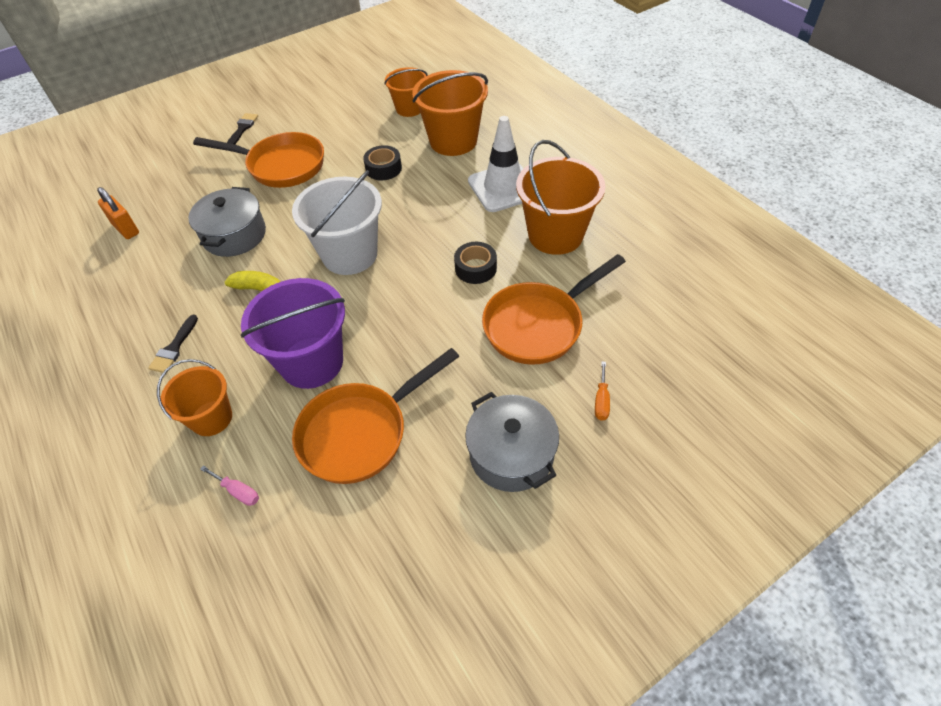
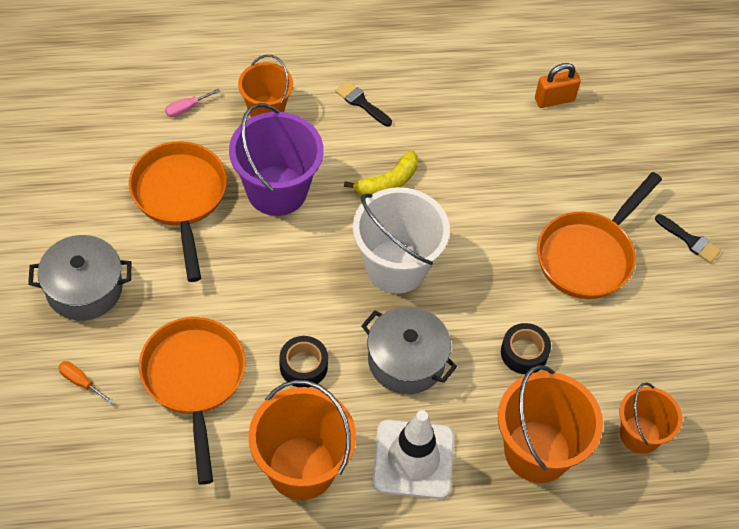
camera: 110 degrees right, 5 degrees up
(234, 235) = (489, 181): grey pot -> grey pot (406, 360)

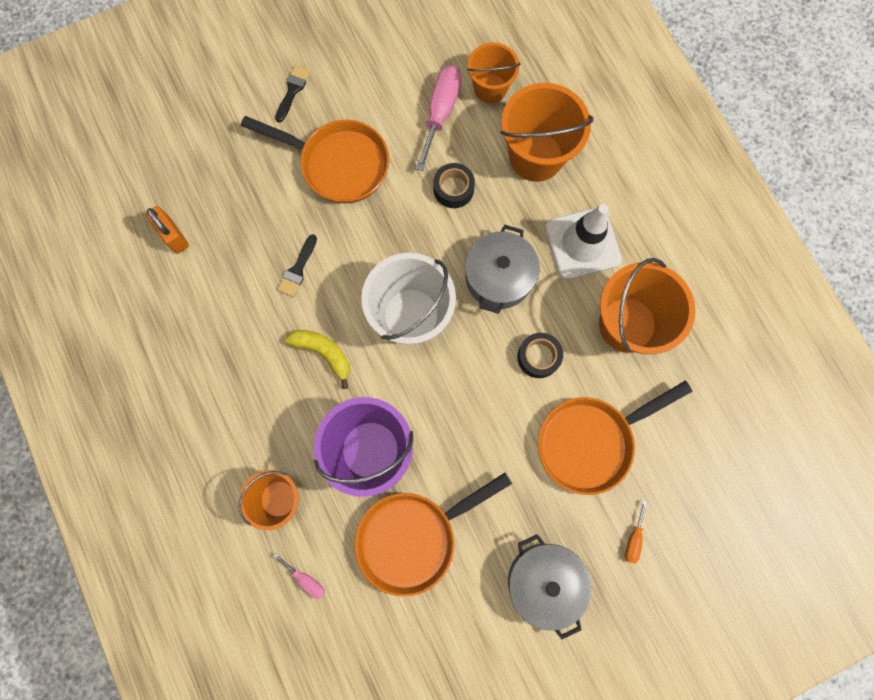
camera: 105 degrees left, 20 degrees up
(361, 102) = (238, 410): black brush -> black brush (297, 269)
(622, 372) = (440, 113): none -> pink screwdriver

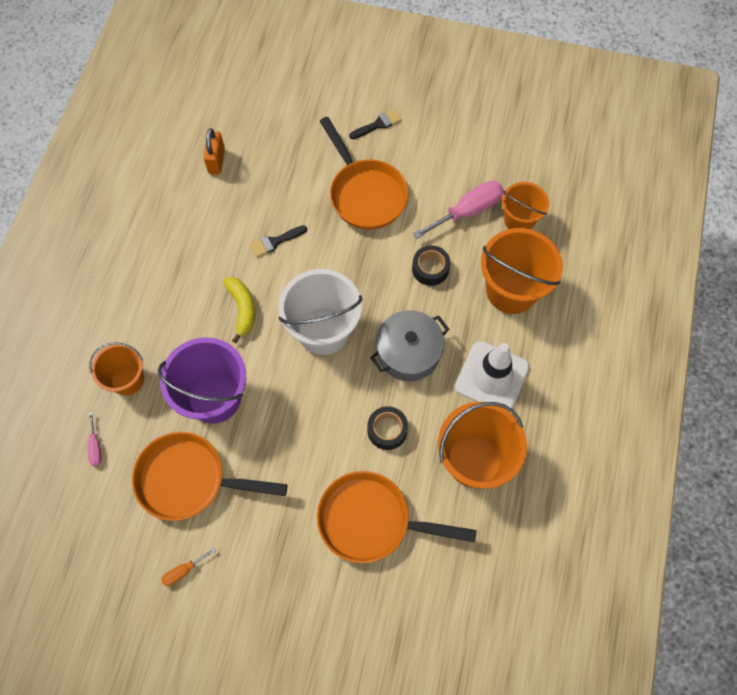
camera: 40 degrees right, 10 degrees down
(544, 581) = (249, 589): grey pot -> none
(633, 539) = (340, 617): orange screwdriver -> orange screwdriver (183, 571)

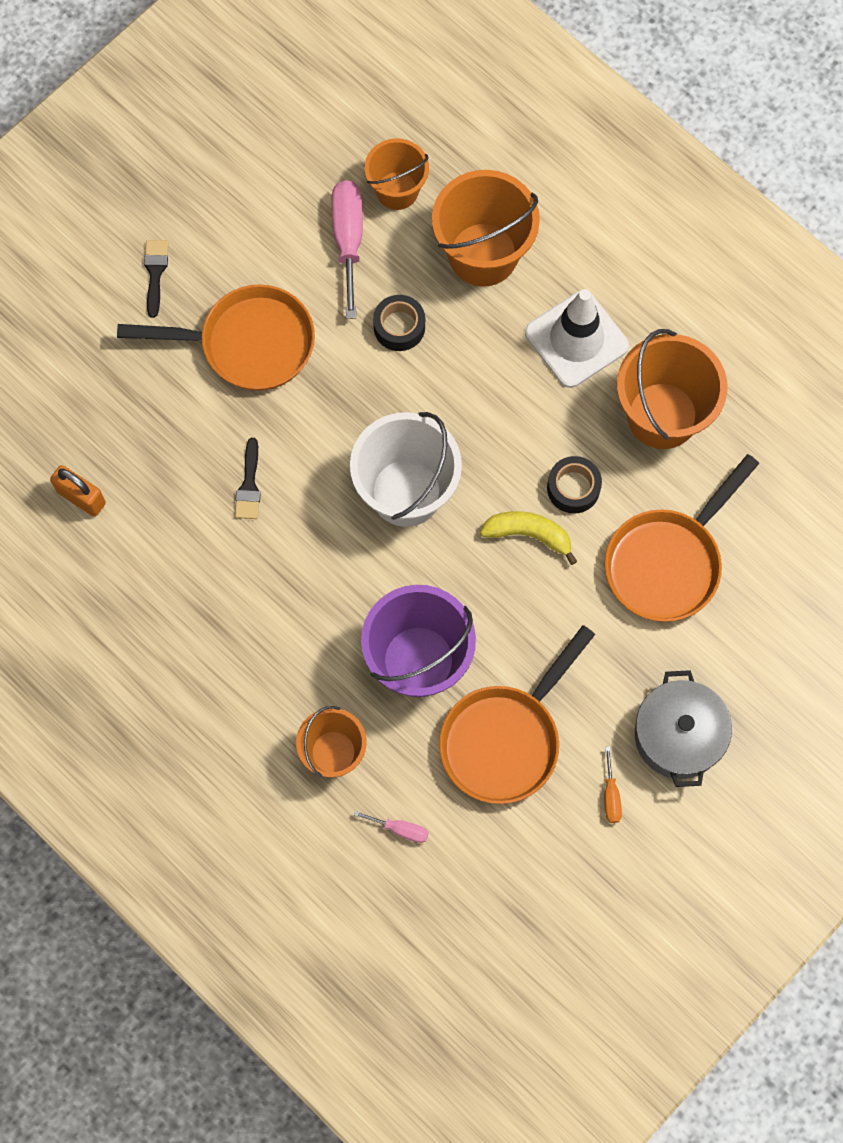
camera: 60 degrees left, 5 degrees up
(242, 309) = (319, 571): yellow banana -> yellow banana (529, 535)
(408, 352) = (492, 412): grey pot -> grey pot (678, 735)

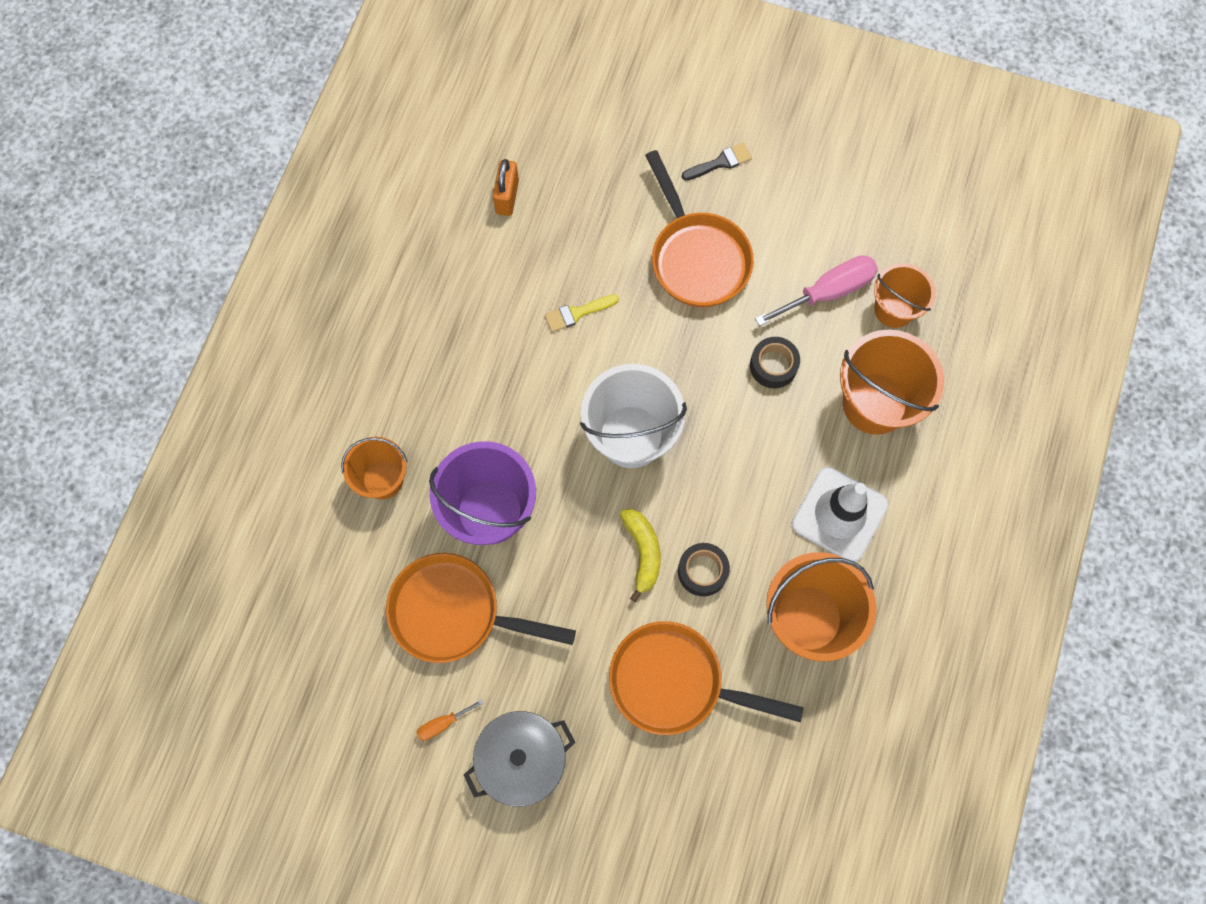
camera: 65 degrees right, 0 degrees up
(249, 485) = (577, 313): black brush -> yellow brush
(400, 829) = (341, 561): pink screwdriver -> none

